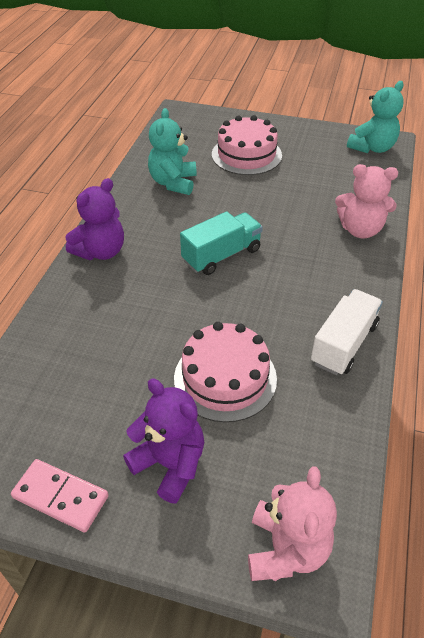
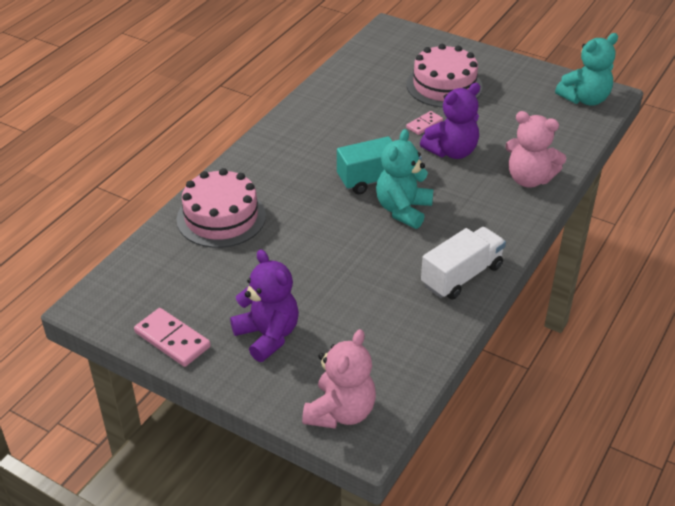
camera: 15 degrees right, 5 degrees down
(101, 251) = (264, 156): purple teddy bear -> purple teddy bear (452, 151)
(173, 183) = (357, 102): turquoise teddy bear -> turquoise teddy bear (403, 210)
(225, 378) = (340, 282): pink cake -> pink cake (221, 217)
(243, 193) = (424, 124): none -> pink domino

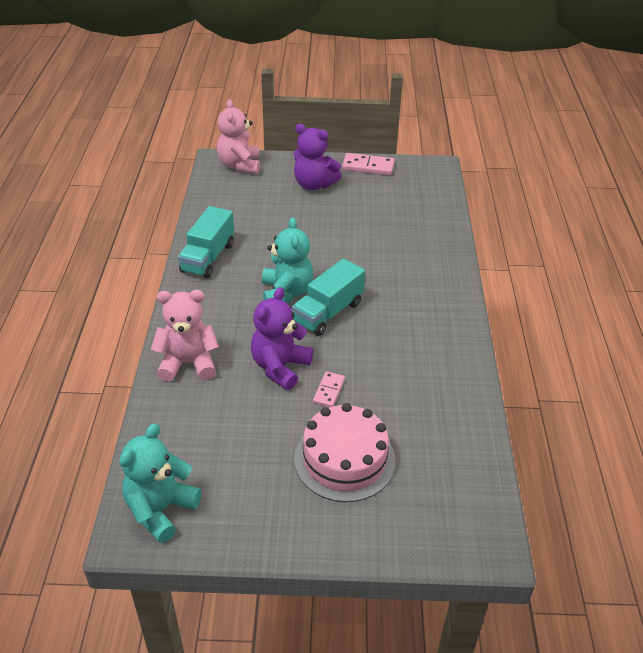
camera: 150 degrees right, 0 degrees up
(221, 217) = (420, 239): pink cake -> none
(461, 276) = (208, 258): white truck -> turquoise truck

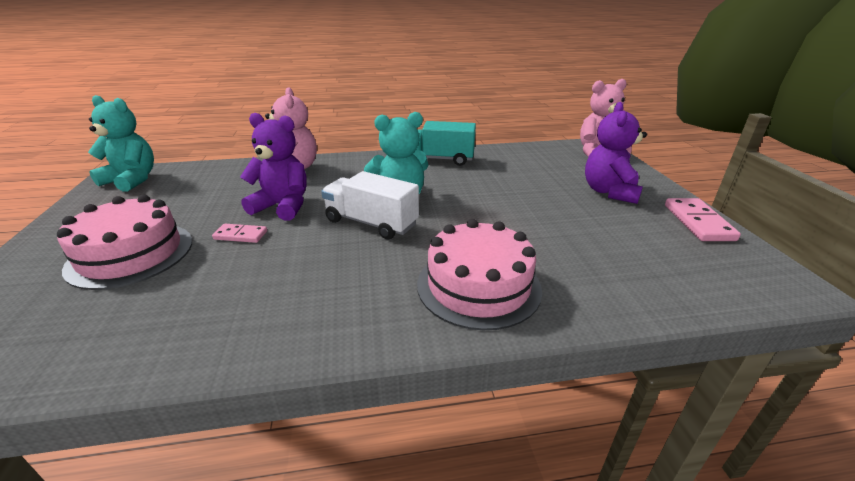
camera: 80 degrees right, 10 degrees down
(328, 312) = (371, 223): turquoise truck -> white truck
(421, 272) = (478, 286): none -> pink cake

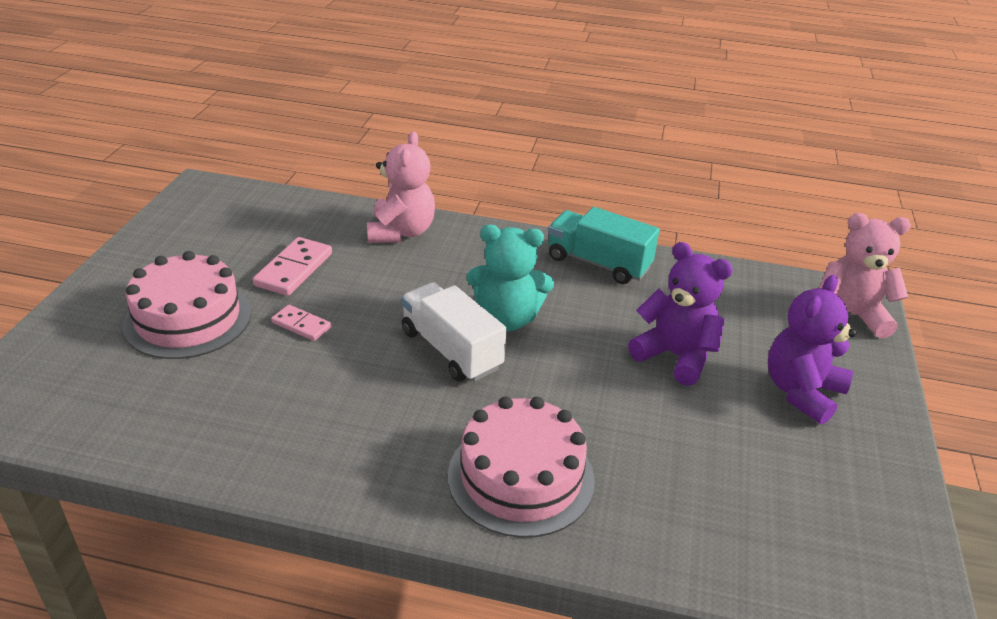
camera: 20 degrees right, 5 degrees up
(132, 180) = (214, 203): turquoise teddy bear -> none
(283, 206) = (362, 293): purple teddy bear -> purple teddy bear (675, 356)
(698, 222) = (885, 481): pink domino -> pink domino (294, 269)

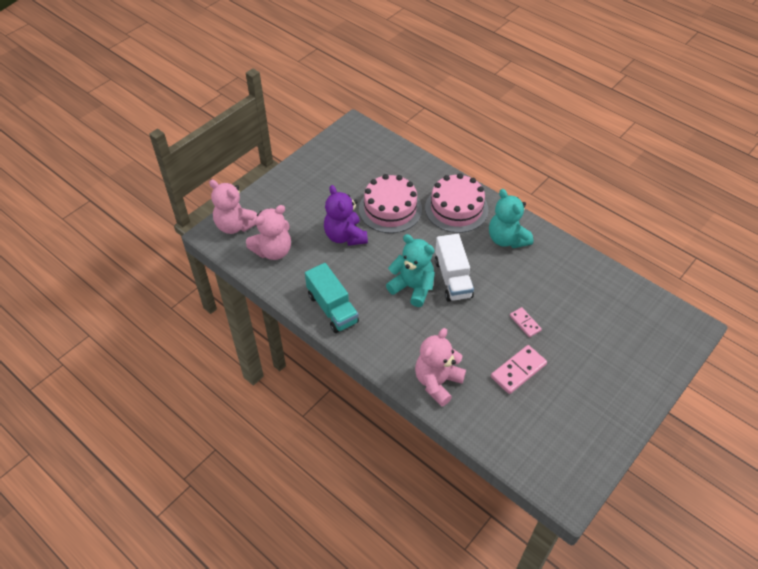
camera: 150 degrees left, 15 degrees up
(188, 318) = (587, 351): pink cake -> pink cake (390, 209)
(384, 449) = (507, 239): none -> turquoise teddy bear
(753, 302) = (273, 251): none -> pink teddy bear
(801, 392) = (306, 200): purple teddy bear -> none

